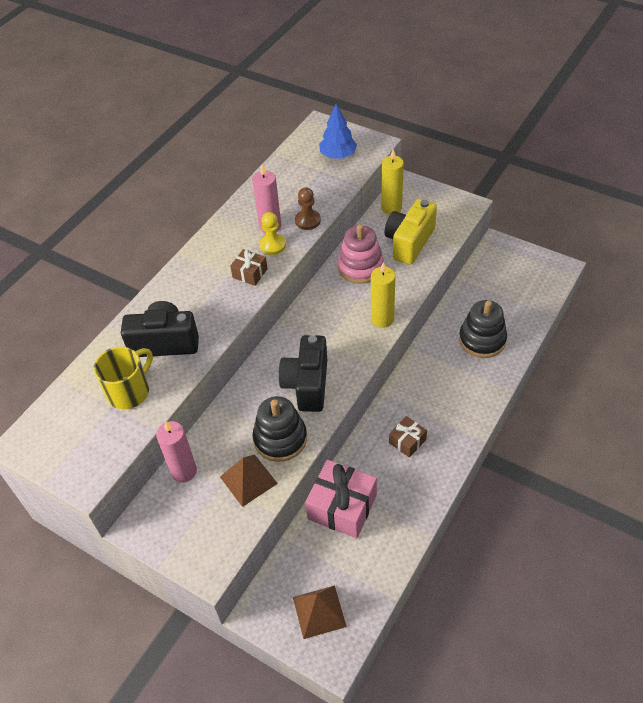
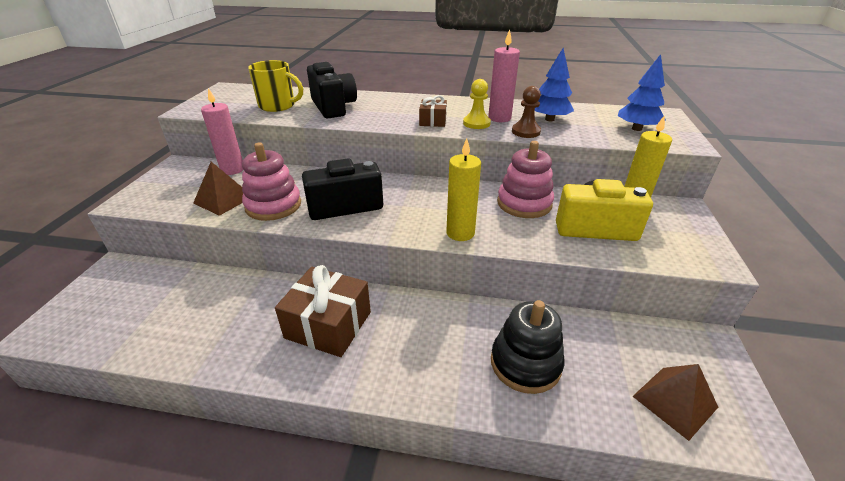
camera: 65 degrees right, 15 degrees down
(280, 439) = (273, 205): black stacking toy -> pink stacking toy
(291, 196) = (549, 119): none -> blue tree
(319, 611) = (102, 307): brown pyramid -> brown pyramid (675, 401)
(342, 507) = (231, 293): pink gift -> none
(407, 441) = (328, 325): brown gift -> brown gift, size x1.87

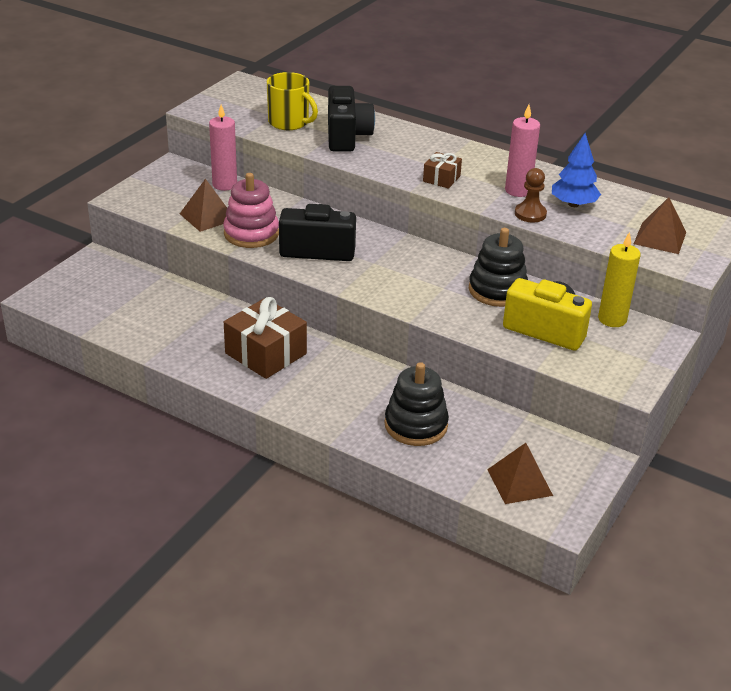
camera: 20 degrees right, 0 degrees up
(460, 233) = (410, 302): yellow candle -> none
(476, 123) = (486, 192): yellow pawn -> none
(524, 203) = (497, 290): pink stacking toy -> black stacking toy
(637, 129) = (660, 238): blue tree -> brown pyramid

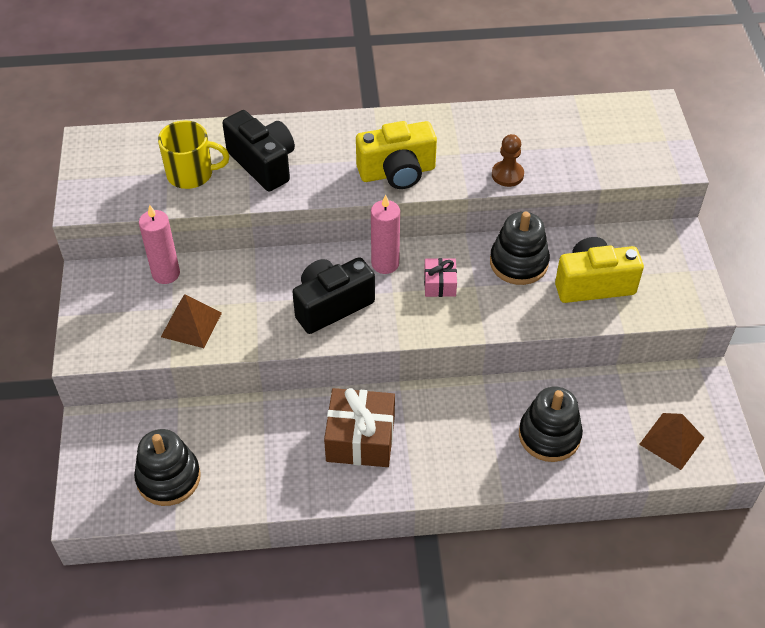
camera: 35 degrees left, 15 degrees up
(109, 308) = (168, 478): none -> black stacking toy
(251, 233) = (253, 321): pink stacking toy -> none
(416, 274) = (440, 284): none -> pink gift
(441, 178) = (397, 172): brown gift -> yellow camera
(518, 190) = (472, 151): pink candle -> pink candle (385, 264)
(573, 204) = (529, 143): blue tree -> none
(612, 319) = (628, 242): yellow candle -> none
(660, 238) = (625, 145): brown pyramid -> none

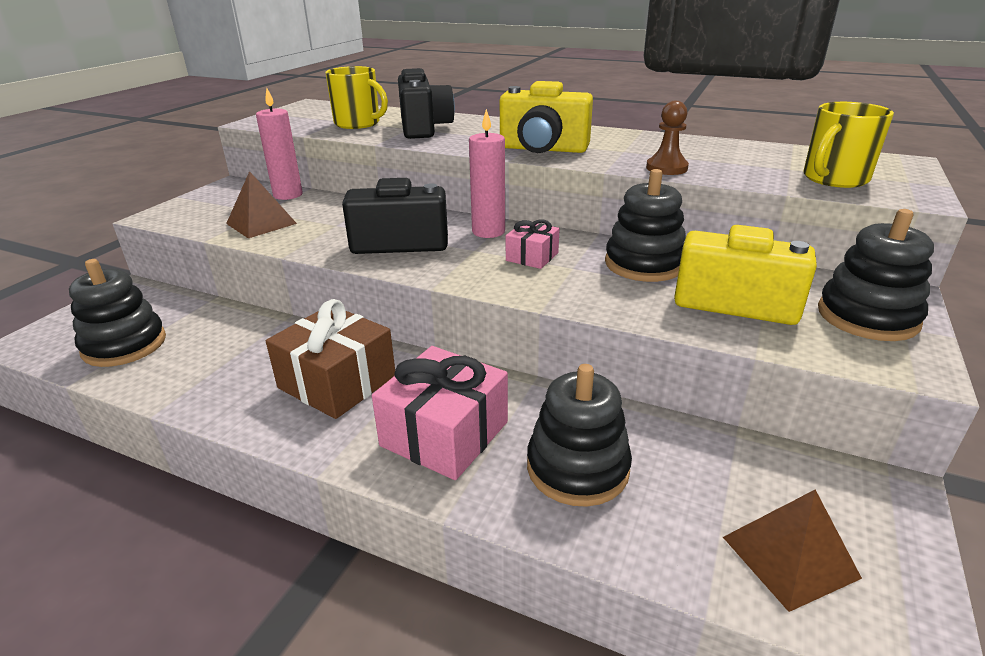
camera: 30 degrees right, 20 degrees down
(461, 446) = (445, 434): none -> pink gift
(621, 153) = (834, 179): none -> yellow mug
(668, 268) = (867, 317): none -> black stacking toy

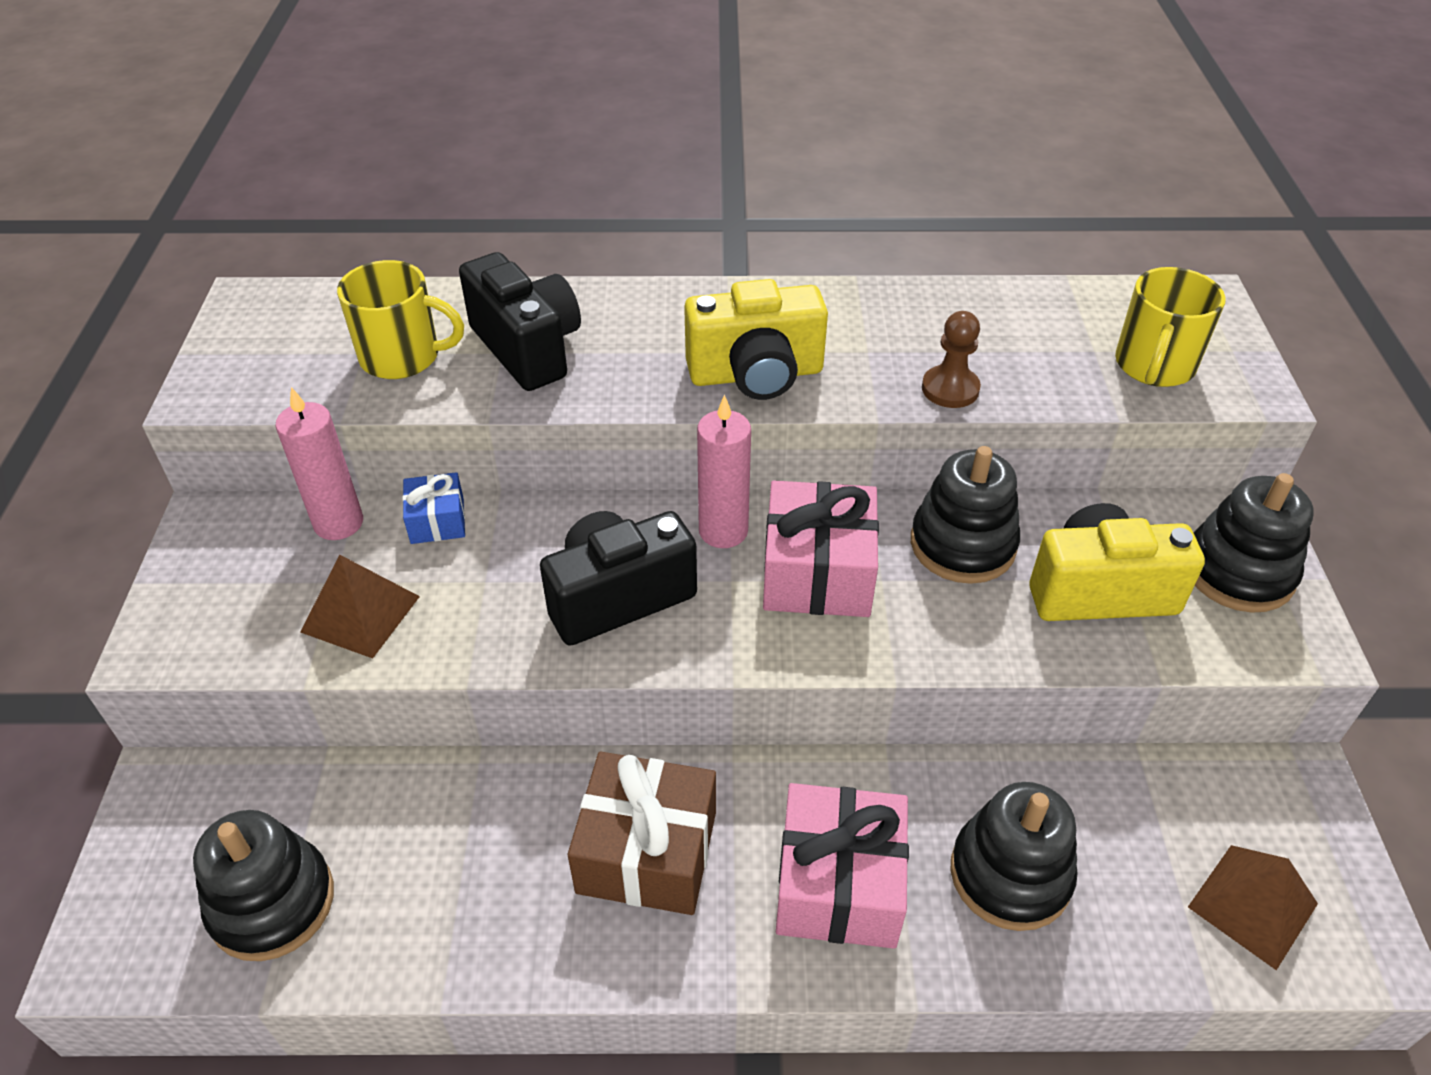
camera: 25 degrees left, 15 degrees up
(336, 202) = (437, 521): none -> blue gift
(532, 257) = (818, 572): pink gift -> pink gift, size x1.87

